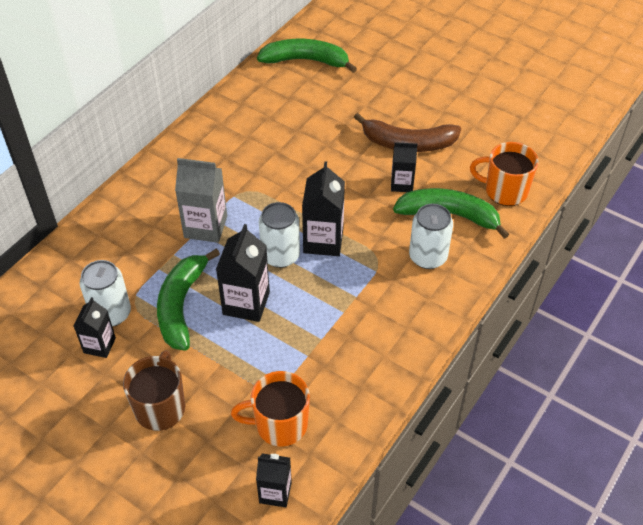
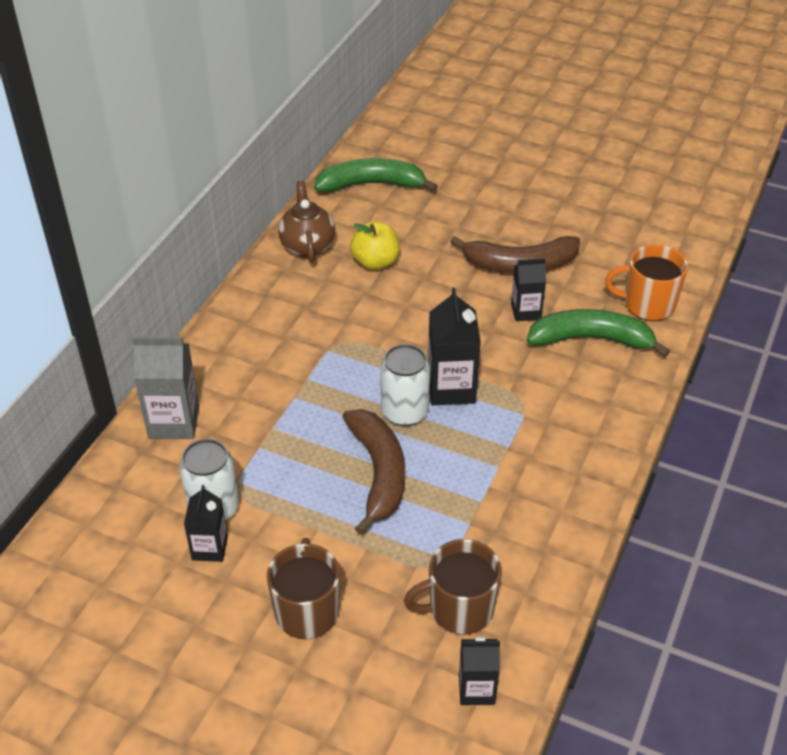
camera: 10 degrees left, 5 degrees down
(181, 305) = (299, 486): green banana -> none
(205, 227) = (303, 390): grey carton -> grey carton (174, 422)
(240, 106) = (307, 246): none -> brown teapot
(246, 303) = (378, 473): black carton -> brown banana
(280, 424) = (459, 609): orange mug -> brown mug
(291, 127) = (375, 262): none -> yellow apple
(428, 257) = (580, 390): white can -> none

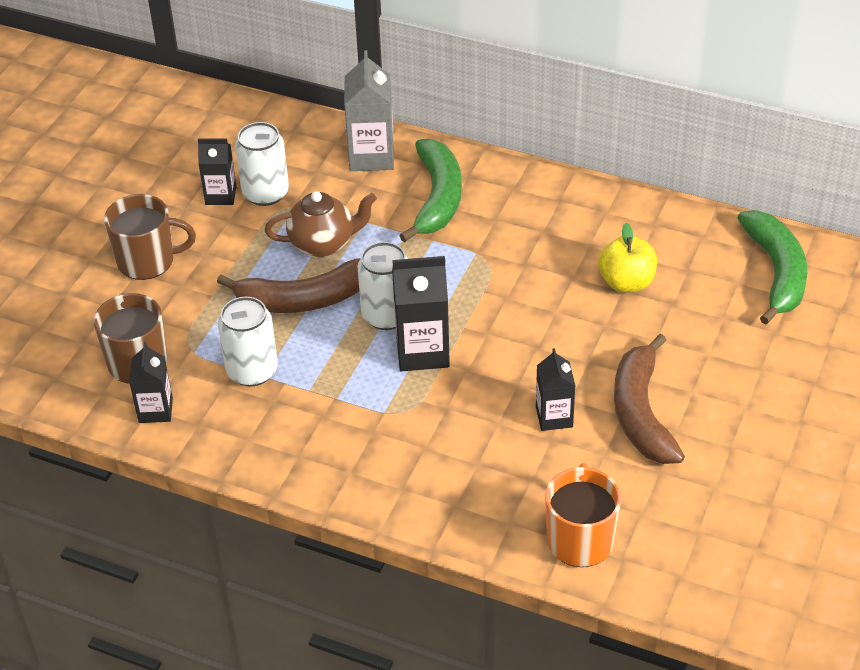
camera: 90 degrees right, 0 degrees up
(307, 246) = (647, 225): brown teapot -> brown teapot (323, 244)
(474, 510) = (252, 371): none -> white can
(476, 689) = (51, 373): black carton -> black carton (155, 410)
(591, 339) = (509, 477): green banana -> green banana (437, 198)

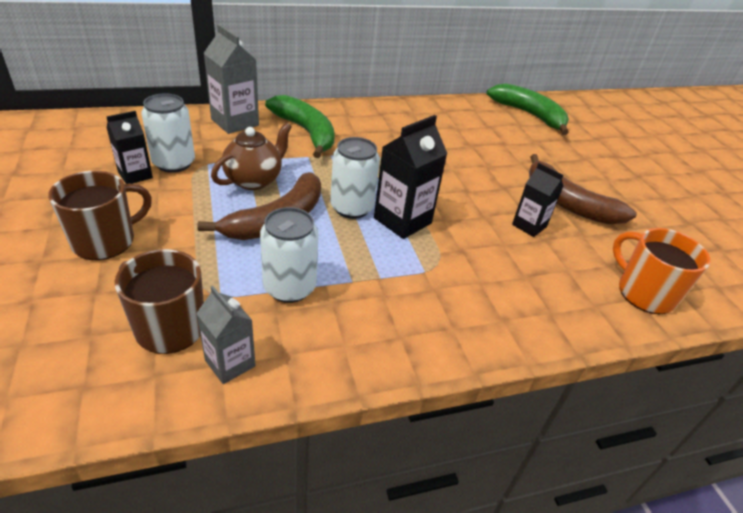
camera: 45 degrees left, 5 degrees down
(155, 410) = (230, 363): black carton -> grey carton
(626, 282) = (468, 141): yellow apple -> none

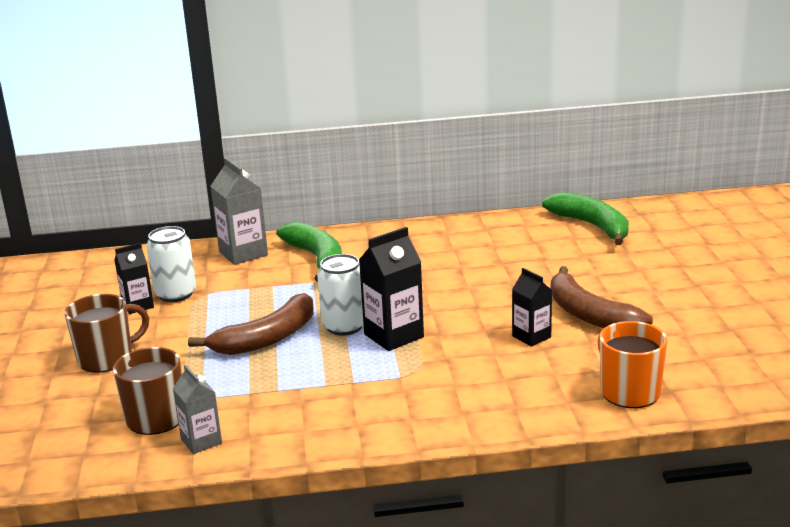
camera: 15 degrees right, 15 degrees down
(254, 180) = (251, 306): brown teapot -> none
(289, 287) = (265, 390): white can -> none

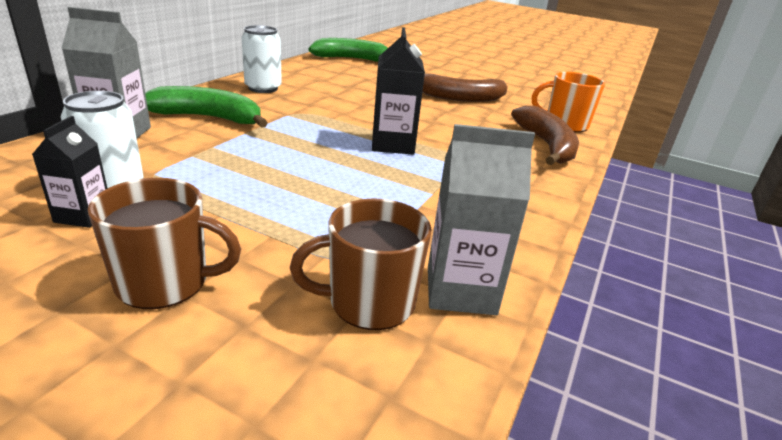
camera: 60 degrees left, 5 degrees up
(107, 358) = (165, 282): brown mug -> brown mug turned 90 degrees clockwise
(201, 441) = (460, 290): grey carton -> grey carton, size x1.59
(267, 338) = (306, 184): brown banana -> brown banana (546, 145)
(344, 326) = (345, 152): white can -> white can (263, 88)
(531, 337) = (463, 116): black carton -> none

